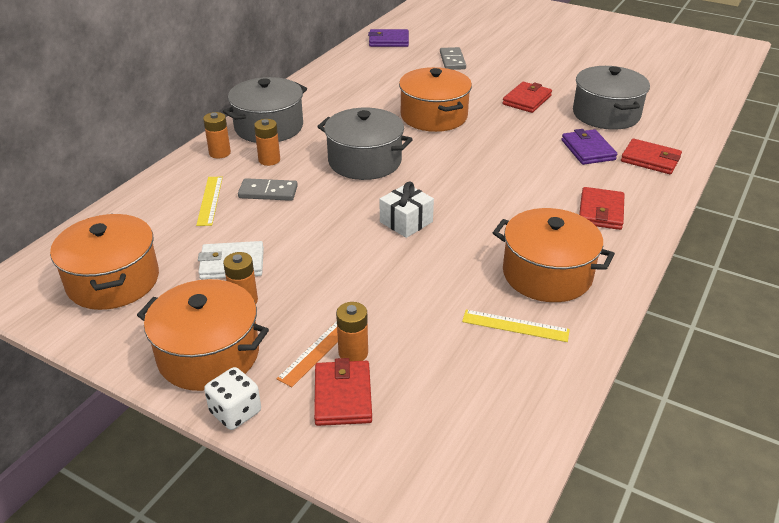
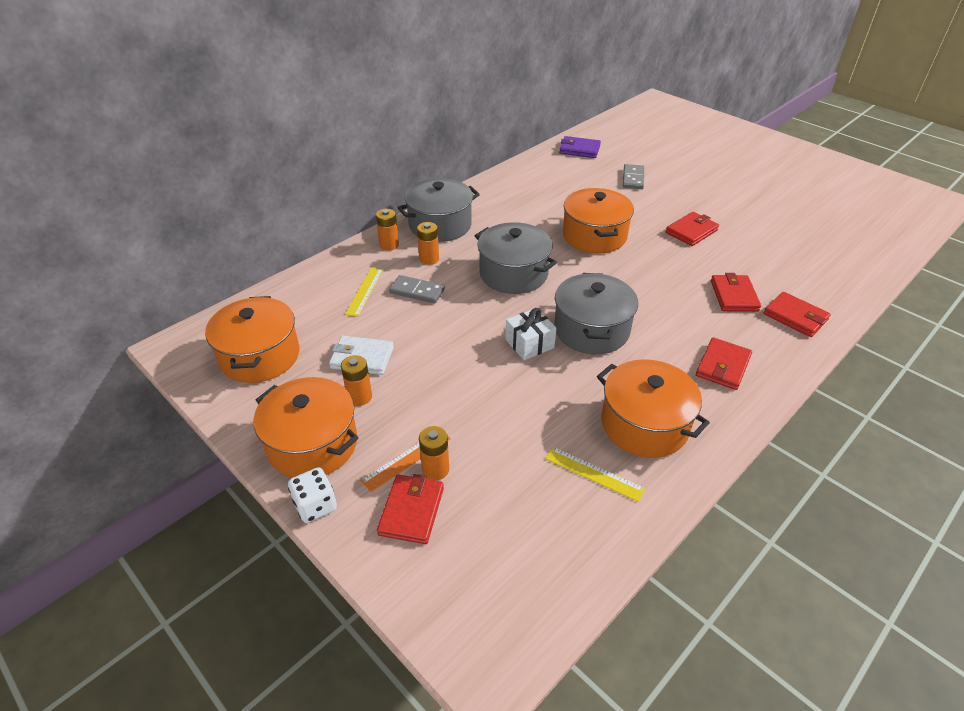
camera: 15 degrees right, 5 degrees up
(588, 150) = (734, 296): purple wallet -> red wallet
(606, 114) = (767, 259): grey pot -> grey pot (591, 330)

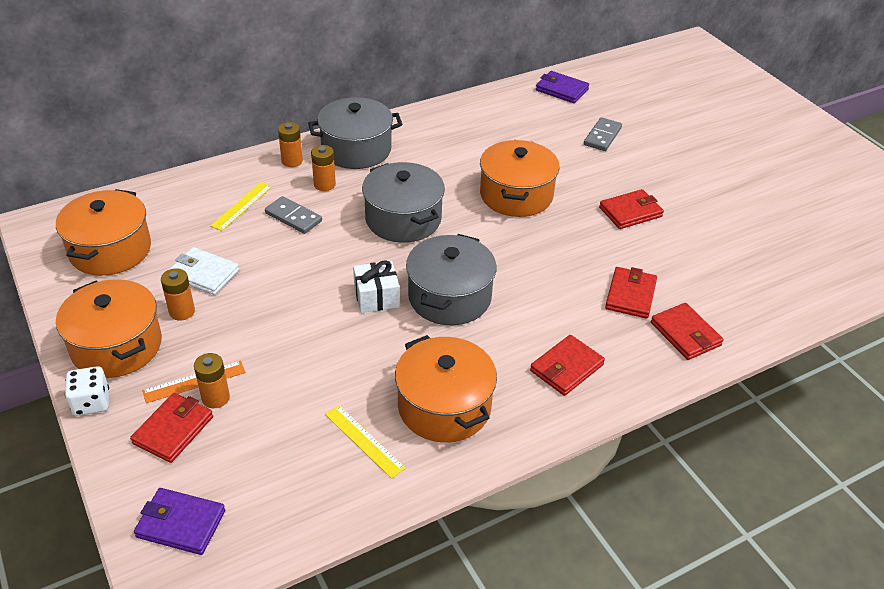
camera: 15 degrees right, 0 degrees up
(469, 602) = (181, 524): none -> purple wallet

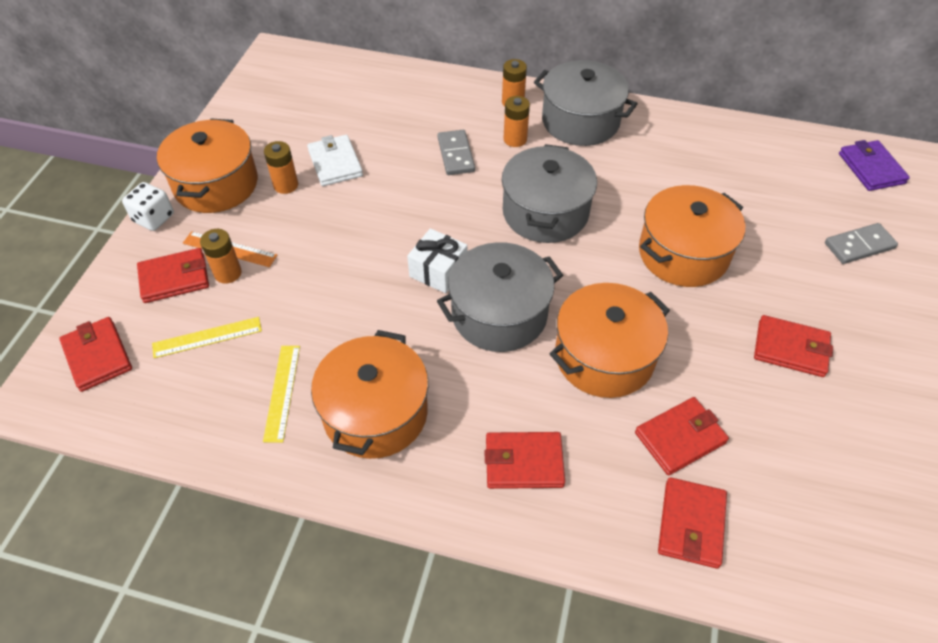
camera: 45 degrees right, 10 degrees up
(110, 250) = (297, 103): orange pot -> orange pot (604, 357)
(181, 524) = (98, 356): purple wallet -> red wallet
(242, 206) = (428, 121): yellow ruler -> yellow ruler (207, 337)

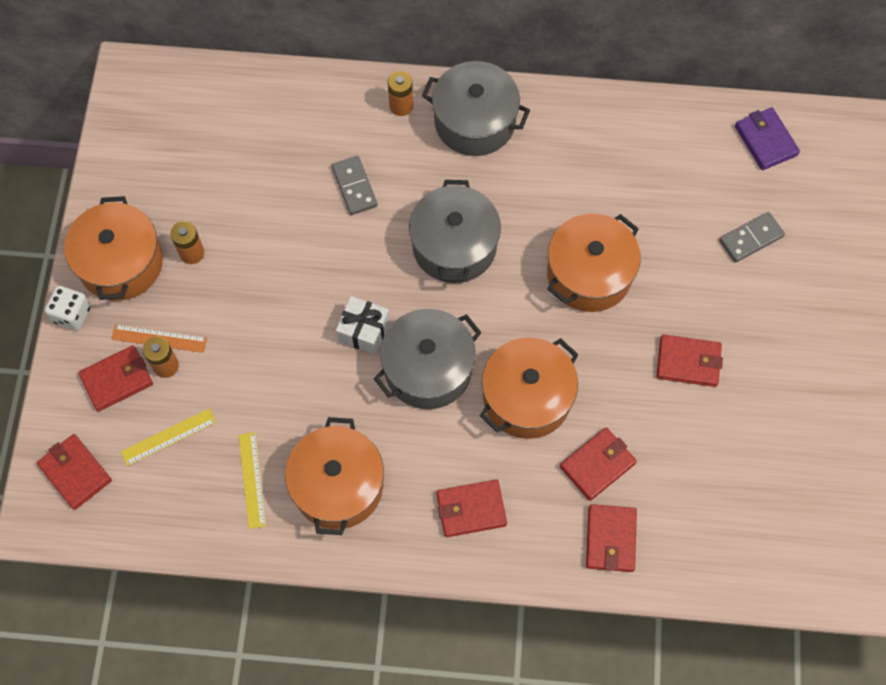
camera: 10 degrees left, 15 degrees up
(335, 163) = (234, 217): white wallet -> none
(515, 139) = (411, 157): orange battery -> none

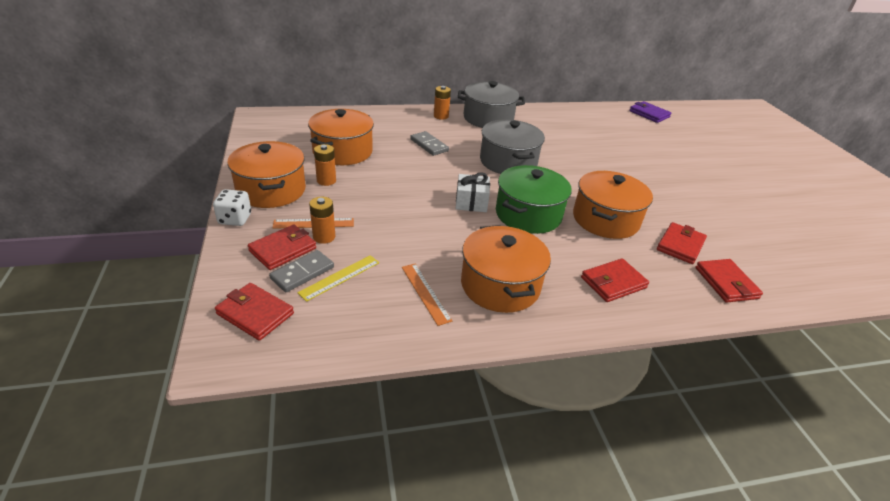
camera: 20 degrees left, 30 degrees down
(252, 480) = (425, 293): yellow ruler -> orange ruler
(428, 369) = (528, 214): grey pot -> green pot
(589, 274) = (599, 165): orange pot -> orange pot (342, 151)
(688, 362) = (690, 192): red wallet -> none
(751, 238) = (675, 144): grey domino -> grey domino (302, 273)

